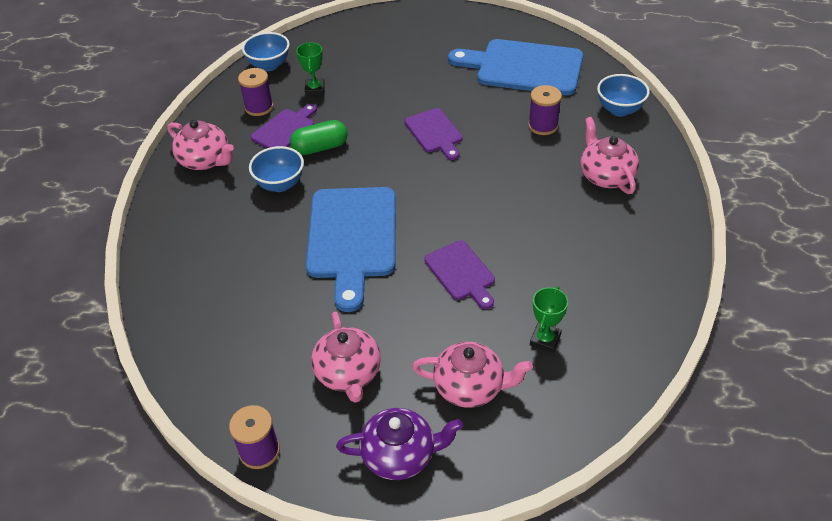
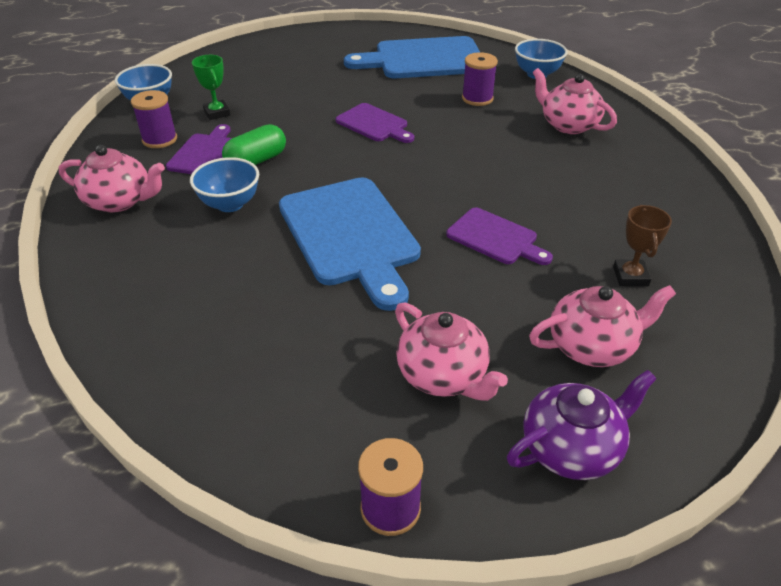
camera: 25 degrees left, 5 degrees down
(545, 340) = (630, 276): green trophy -> brown trophy

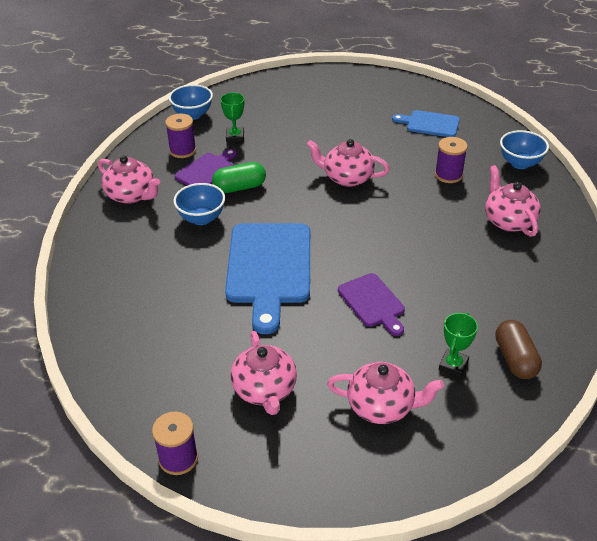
camera: 25 degrees right, 0 degrees up
(374, 124) = (347, 178): purple cutting board -> pink teapot
(423, 59) = (430, 124): blue cutting board -> blue cutting board, size x0.53
(572, 447) = (314, 466): purple teapot -> none
(630, 276) = (453, 365): brown trophy -> green trophy
(684, 250) = (515, 359): none -> brown capsule

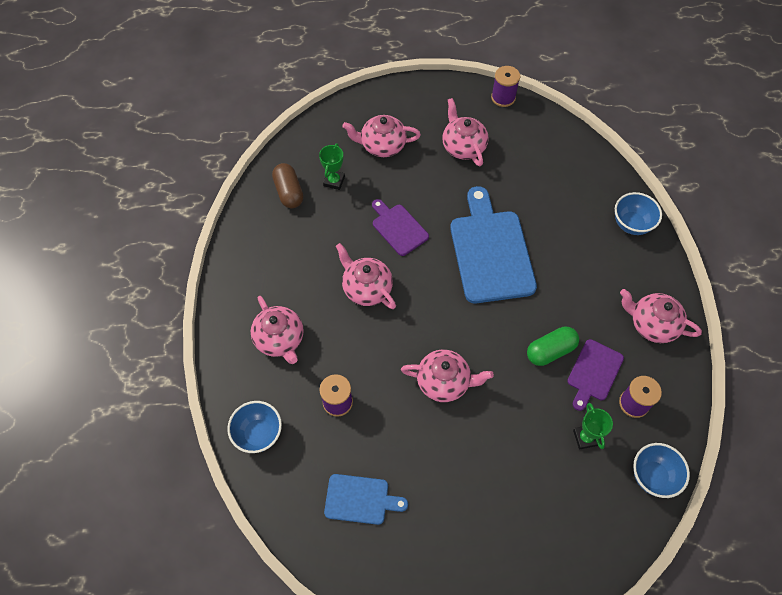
camera: 170 degrees right, 20 degrees up
(201, 218) = (571, 302): blue bowl -> blue bowl (631, 224)
(416, 251) = (366, 288): none -> pink teapot

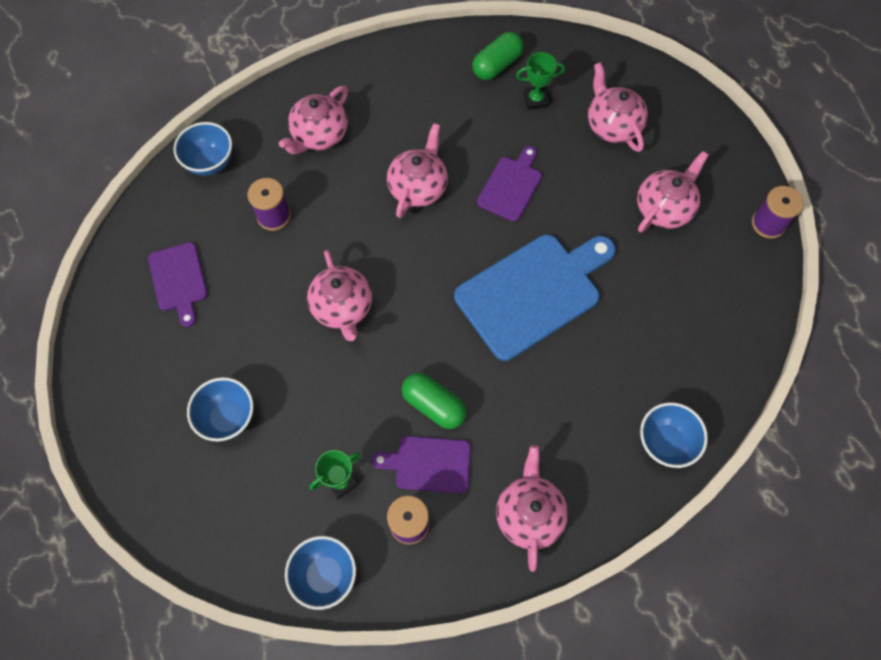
camera: 65 degrees right, 5 degrees up
(289, 192) = (497, 65): brown capsule -> green capsule
(360, 499) = (179, 280): blue cutting board -> purple cutting board
(501, 502) = (228, 417): none -> blue bowl

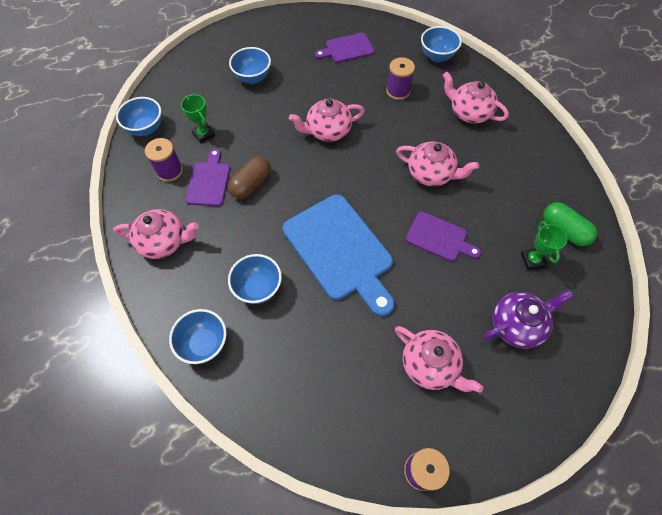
camera: 90 degrees right, 5 degrees down
(434, 405) = (251, 184): green capsule -> brown capsule
(589, 385) = (258, 288): none -> blue bowl
(612, 125) = (517, 325): pink teapot -> purple teapot

